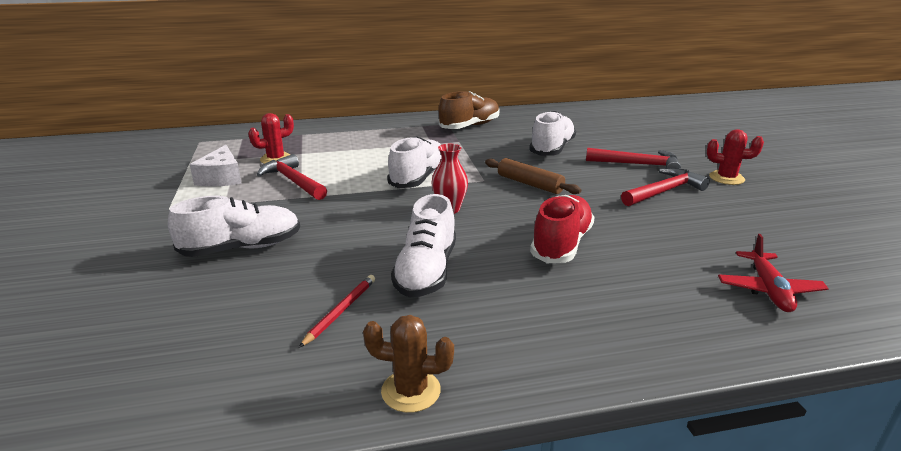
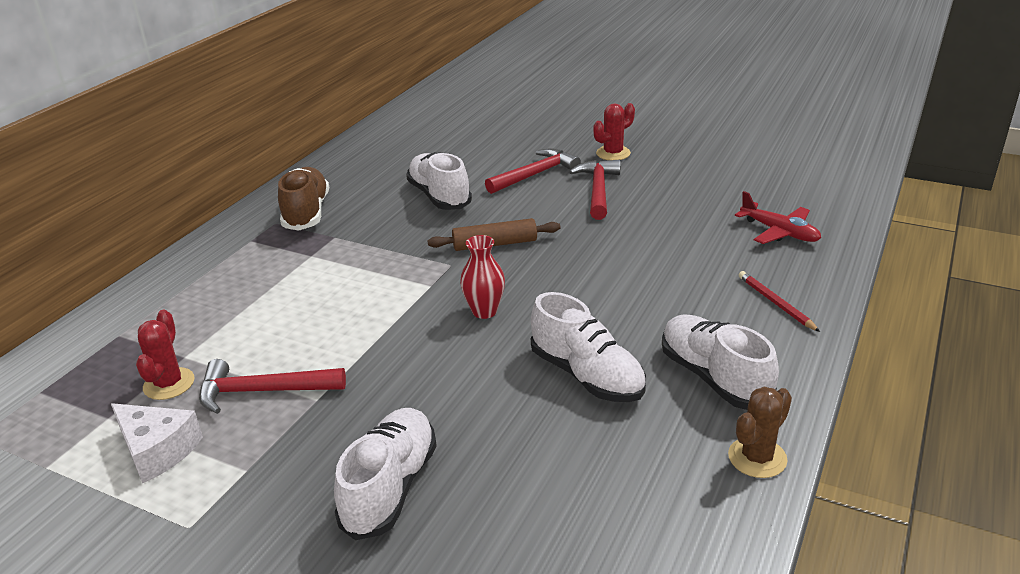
camera: 50 degrees left, 5 degrees up
(340, 311) = (602, 455): red pencil -> red pencil (776, 303)
(418, 178) = (387, 300): white shoe -> white shoe (714, 378)
(561, 244) = (623, 282): red shoe -> none

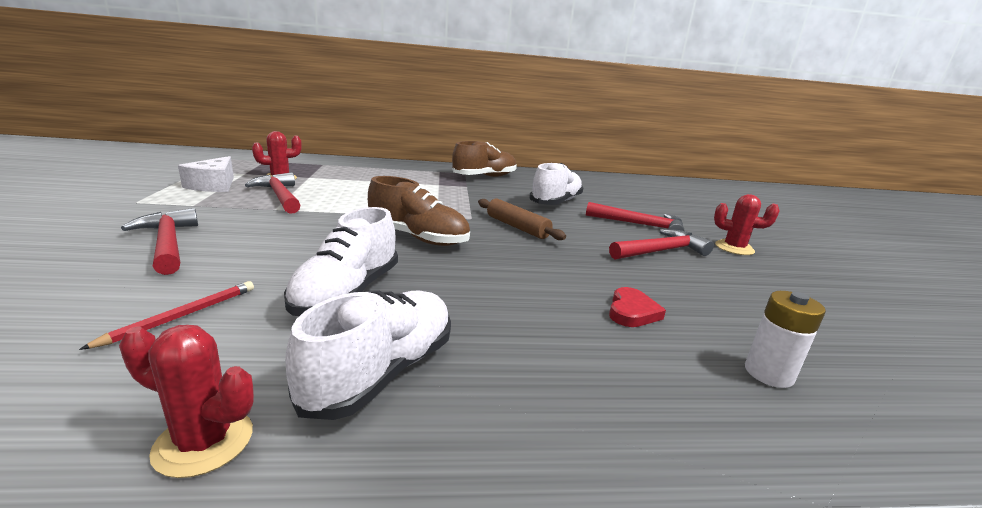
camera: 55 degrees right, 10 degrees down
(390, 487) = (168, 243): white shoe -> red hammer
(484, 311) = (418, 238): red vase -> brown shoe
(688, 248) = (632, 312): none -> red heart
(757, 458) = (204, 442): brown cactus -> red cactus
(776, 303) = (594, 398): red pencil -> red pencil (182, 316)
(779, 232) = (768, 373): red plane -> white battery

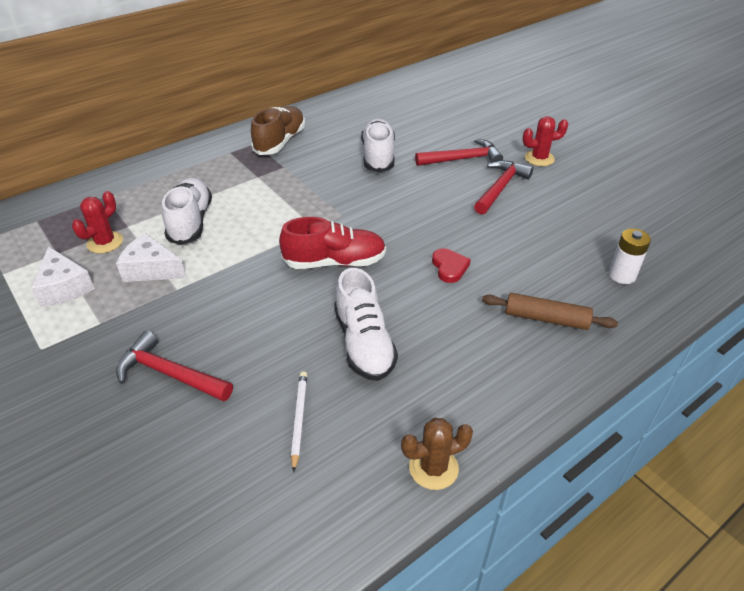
camera: 30 degrees left, 20 degrees up
(182, 316) = (299, 419): red pencil -> white pencil
(204, 442) = (433, 468): red cactus -> brown cactus
(279, 196) = (151, 269): red hammer -> white cheese
(381, 372) = (457, 385): white shoe -> white shoe (190, 222)
(418, 238) = (335, 262): brown shoe -> red shoe
(517, 227) = (386, 209): brown rolling pin -> brown rolling pin (546, 319)
(632, 312) = (531, 263): red heart -> red heart (449, 267)

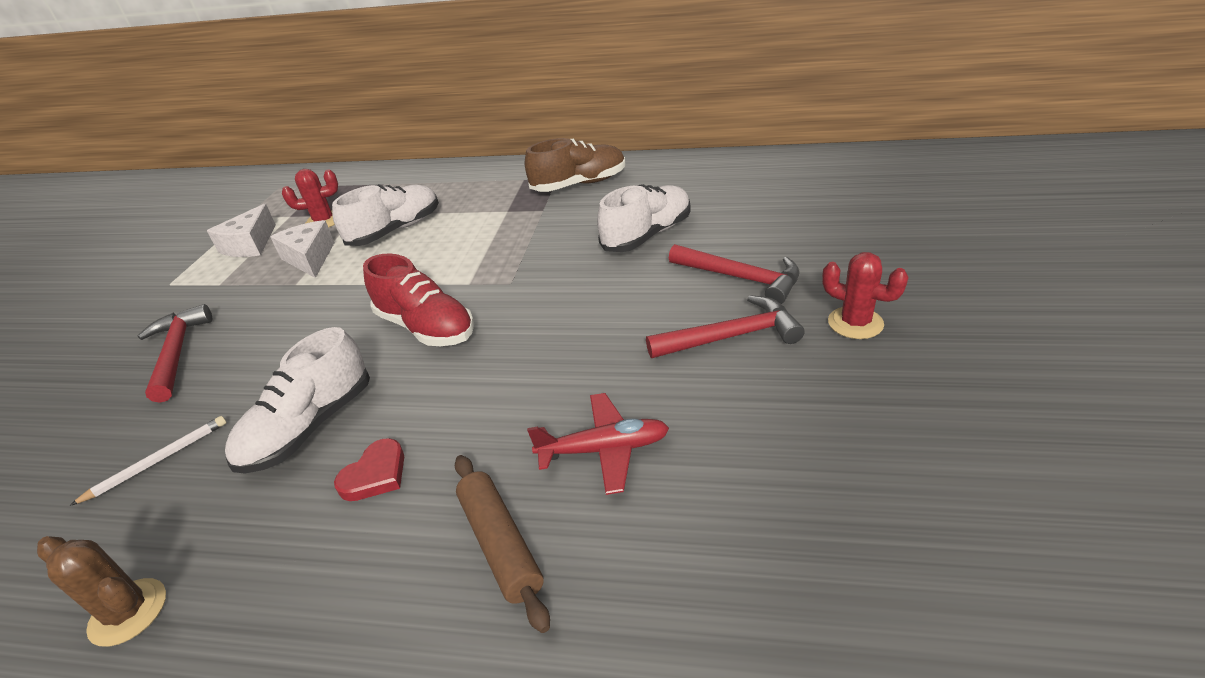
camera: 50 degrees right, 5 degrees down
(449, 267) = (510, 400): red heart -> red heart (375, 474)
(525, 261) = (604, 449): none -> red plane
(622, 275) = (703, 567): white battery -> none

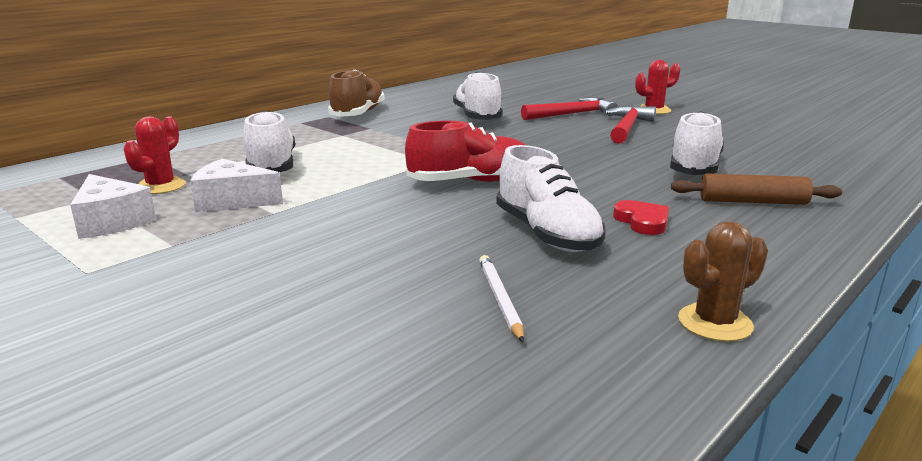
camera: 60 degrees left, 15 degrees down
(177, 353) = (292, 277): red hammer -> none
(604, 449) = (694, 168): red plane -> white shoe

